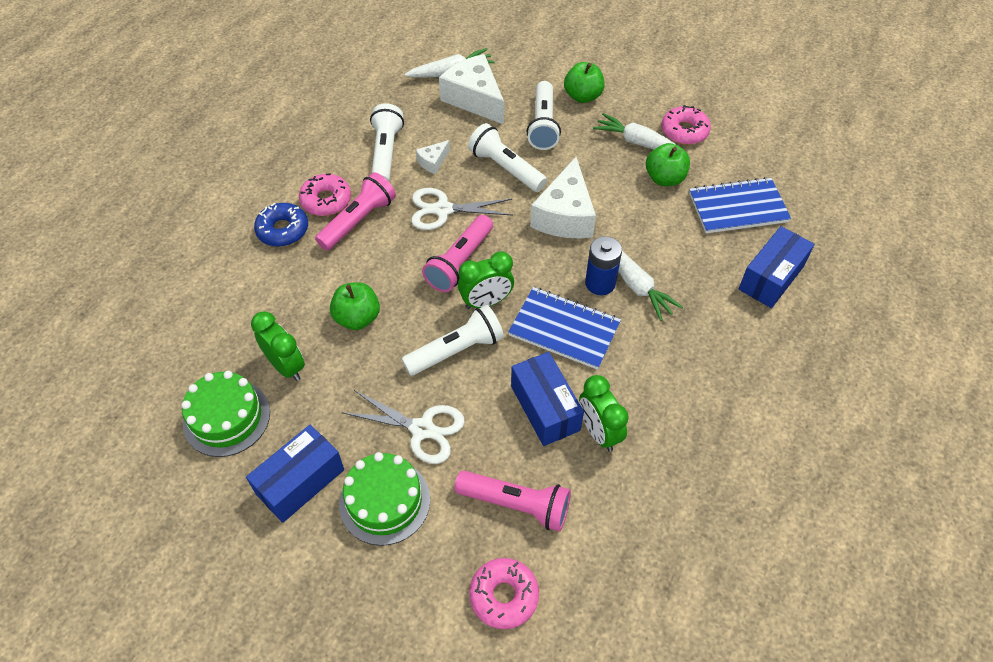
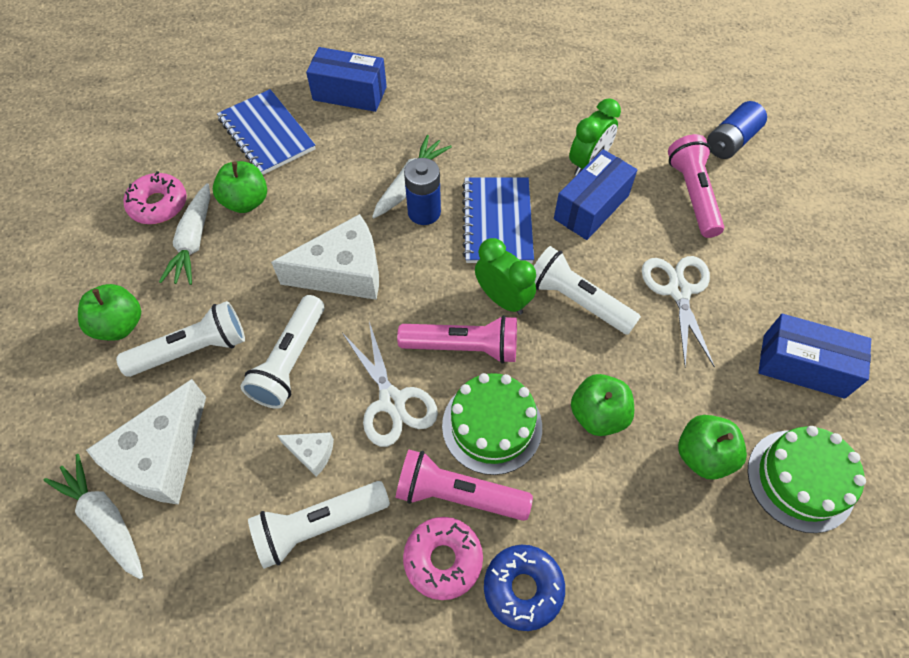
camera: 115 degrees left, 5 degrees up
(286, 366) = (703, 455): green clock -> green apple
(384, 501) = (764, 288): green cake -> green cake (492, 426)
(504, 596) = (767, 176): pink donut -> none
(567, 590) = (731, 141): none -> blue battery

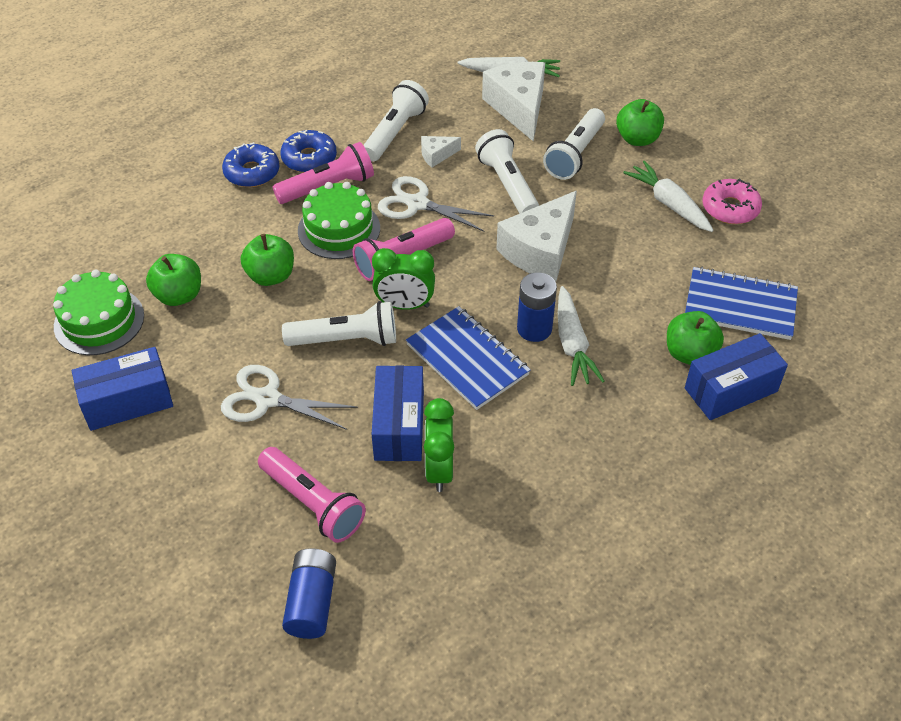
camera: 140 degrees right, 10 degrees down
(246, 202) = (675, 249): green apple -> green apple (689, 353)
(443, 559) = (309, 158): pink donut -> blue donut
(678, 291) = (267, 399): white scissors -> white scissors turned 150 degrees clockwise

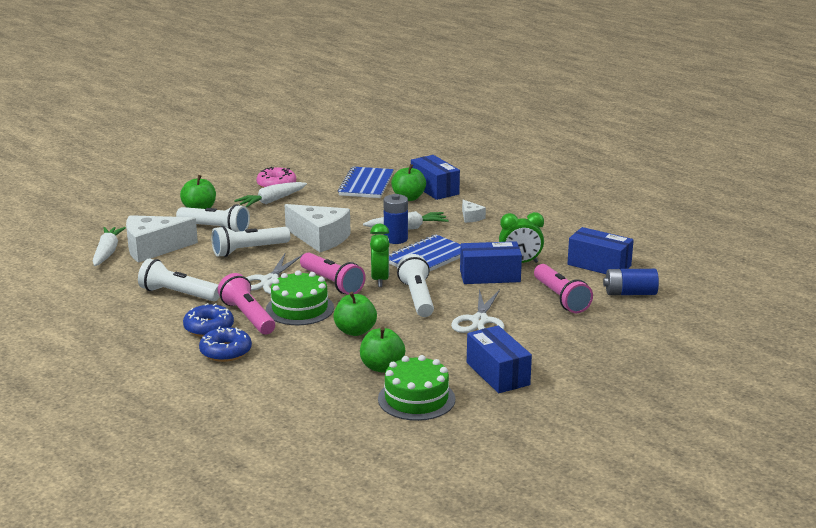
camera: 95 degrees left, 25 degrees down
(313, 503) = (561, 298): pink flashlight -> pink flashlight turned 120 degrees clockwise
(418, 577) = (599, 265): none -> blue box
(436, 155) = (210, 276): white cheese -> white cheese (471, 217)

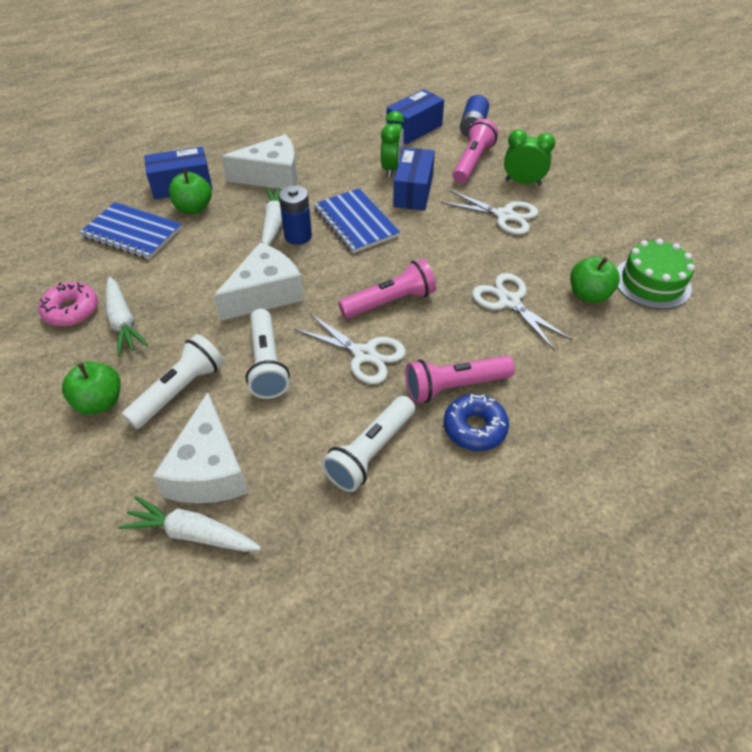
camera: 75 degrees left, 25 degrees up
(226, 351) = (539, 417): blue donut -> none
(299, 309) = (445, 337): green cake -> none
(355, 331) = (509, 301): green apple -> white scissors
(380, 280) = (395, 264): green clock -> green clock (523, 182)
(417, 298) = (445, 245): white flashlight -> none
(471, 217) = (272, 176): white cheese -> white cheese, size x2.15
(498, 374) = (607, 225): blue box -> none
(561, 298) = (472, 162): pink flashlight -> pink flashlight turned 60 degrees counterclockwise

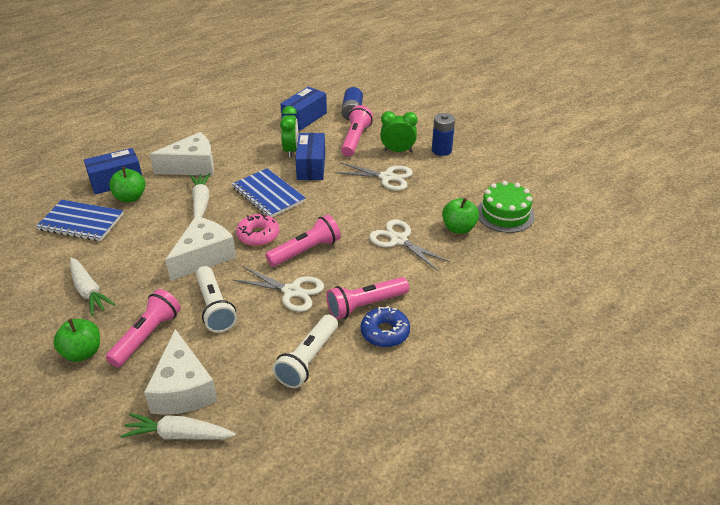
camera: 10 degrees left, 10 degrees down
(71, 310) = (42, 288): pink donut -> pink donut (258, 235)
(179, 391) = (147, 336): white flashlight -> pink flashlight
(298, 236) = (222, 210): blue battery -> blue battery (441, 150)

